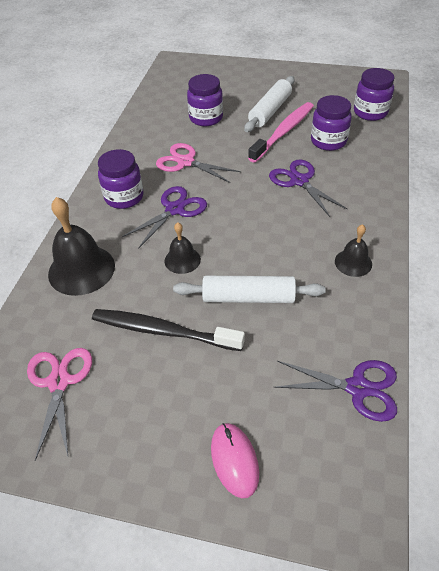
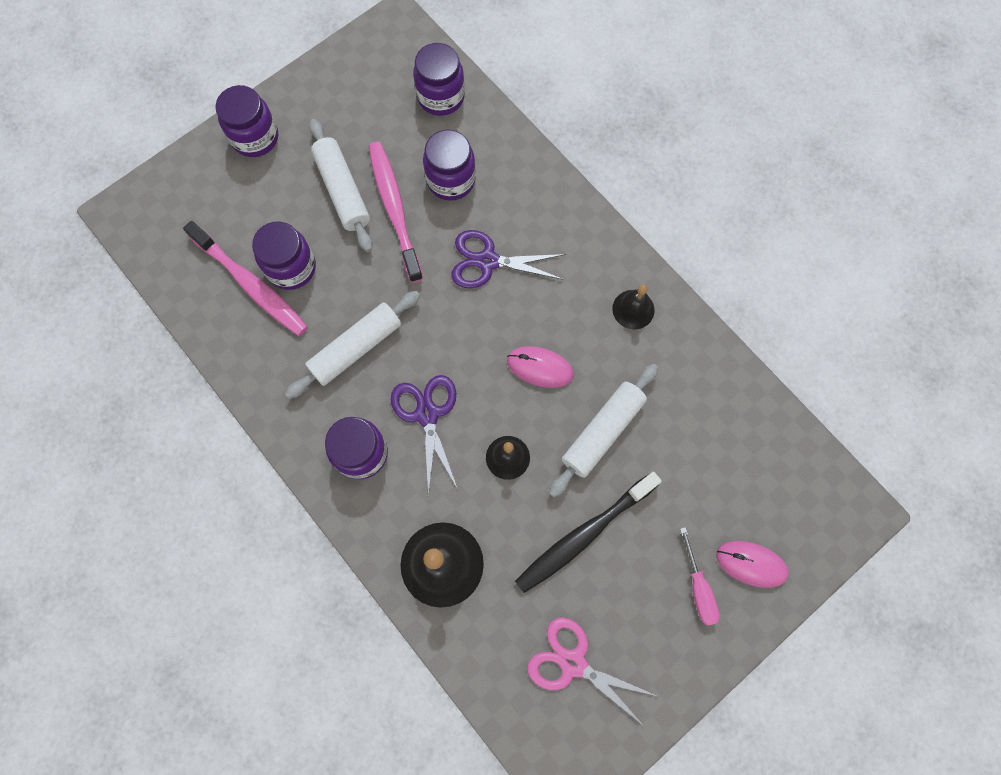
camera: 55 degrees left, 25 degrees up
(181, 111) = (251, 284): none -> pink toothbrush
(181, 432) = (698, 588): none -> pink screwdriver
(186, 162) = (356, 348): pink scissors -> white rolling pin
(259, 241) = (540, 368): none -> pink mouse
(261, 73) = (255, 138): none -> purple jar
(357, 388) = (757, 421): purple scissors -> none

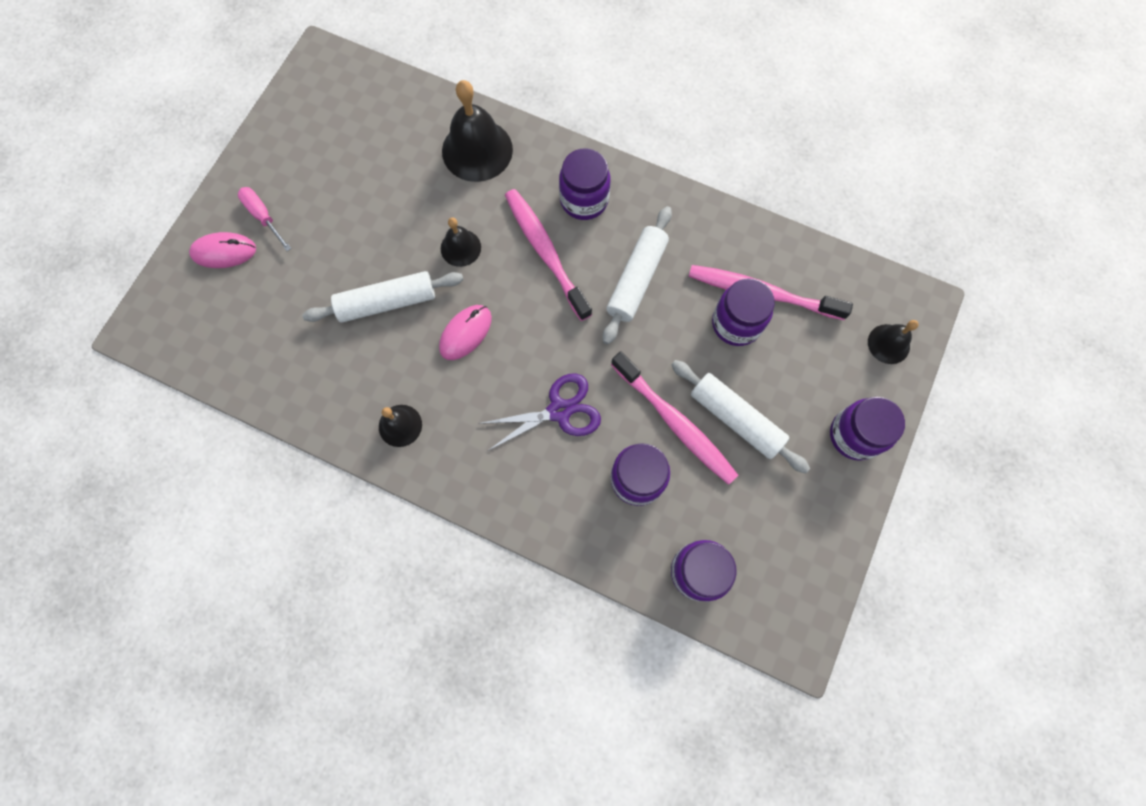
camera: 155 degrees right, 0 degrees up
(174, 194) = (888, 344): none -> black bell
(427, 414) = (545, 252): purple scissors -> pink toothbrush
(540, 368) = (465, 333): pink mouse -> pink mouse turned 45 degrees counterclockwise
(573, 663) = (345, 128): pink scissors -> none
(584, 535) = (371, 216): black toothbrush -> none
(602, 432) = (387, 302): white rolling pin -> white rolling pin turned 60 degrees clockwise

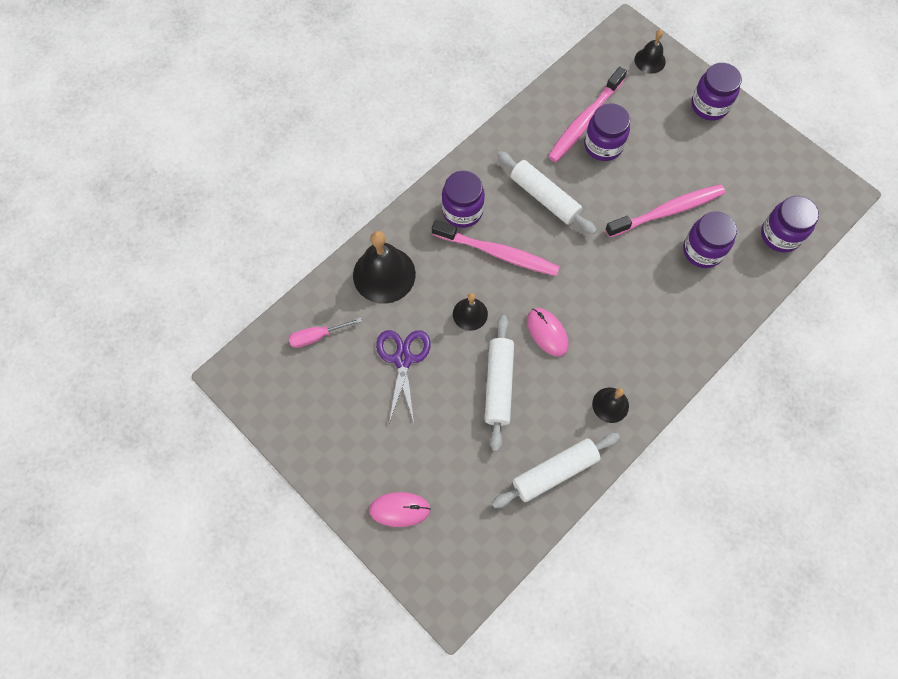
camera: 70 degrees left, 5 degrees down
(224, 252) = (399, 509): pink mouse -> pink mouse turned 75 degrees clockwise
(263, 216) = (377, 466): pink screwdriver -> pink screwdriver (317, 336)
(545, 252) = (498, 253): pink toothbrush -> pink toothbrush turned 150 degrees counterclockwise
(559, 411) = (634, 285): purple scissors -> purple scissors (403, 359)
(735, 419) = (676, 172): white rolling pin -> white rolling pin (554, 472)

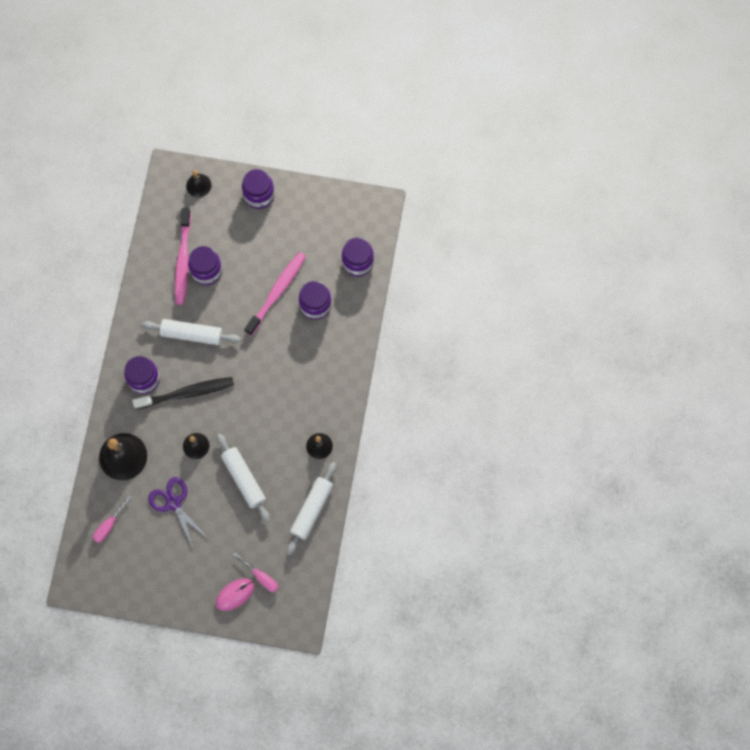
camera: 35 degrees left, 5 degrees up
(444, 510) = (261, 577): none -> pink screwdriver
(498, 253) = (186, 393): pink toothbrush -> black toothbrush
(547, 332) = (252, 425): pink mouse -> none

